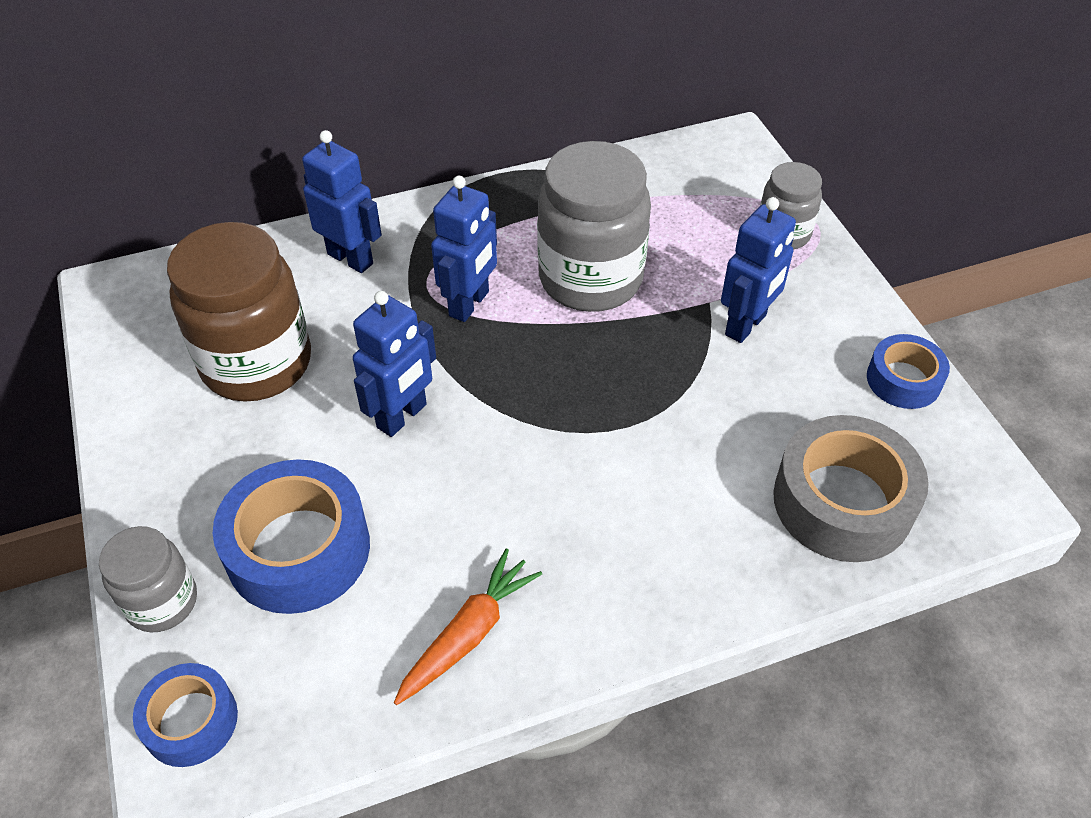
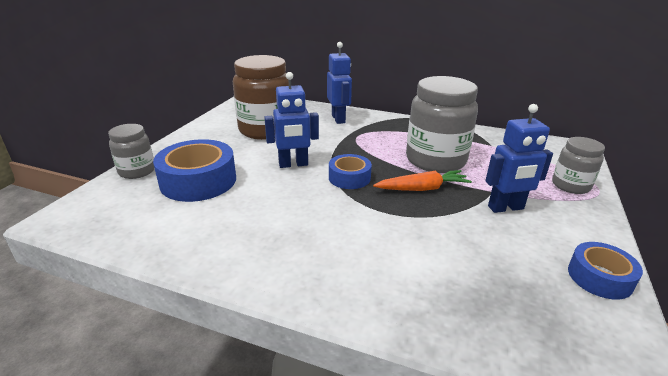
camera: 40 degrees right, 20 degrees down
(191, 721) = (87, 206): blue tape -> blue tape (349, 178)
(468, 634) = (213, 242): orange carrot -> orange carrot (422, 188)
(469, 304) = (368, 146): blue robot -> none
(842, 502) = (486, 310): grey tape -> none

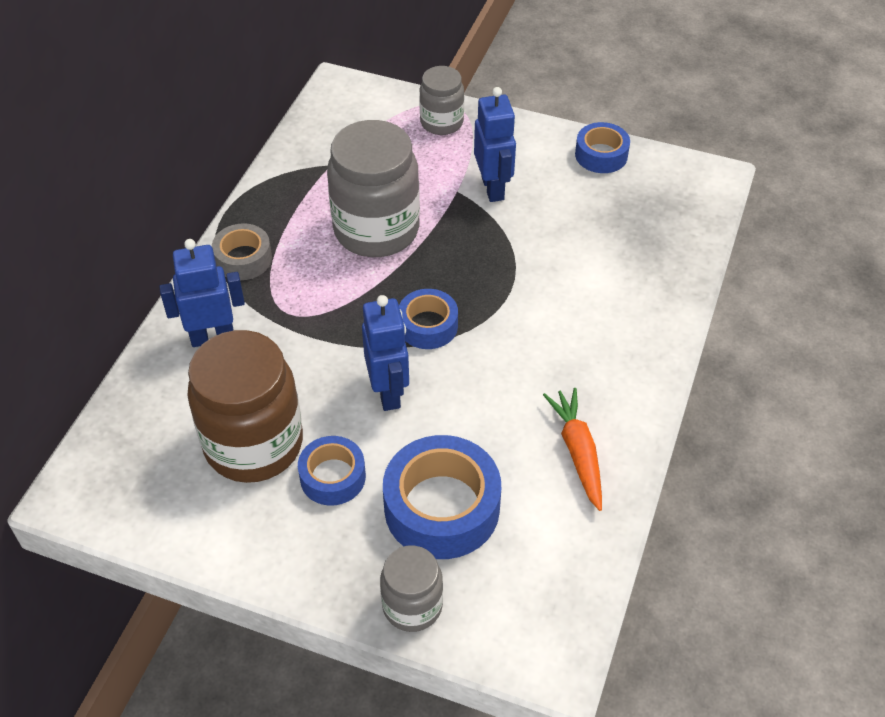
camera: 90 degrees left, 20 degrees up
(236, 149) = (332, 477): none -> blue tape
(397, 124) = (243, 259): none -> grey tape
(422, 188) = (454, 253): orange carrot -> orange carrot (578, 452)

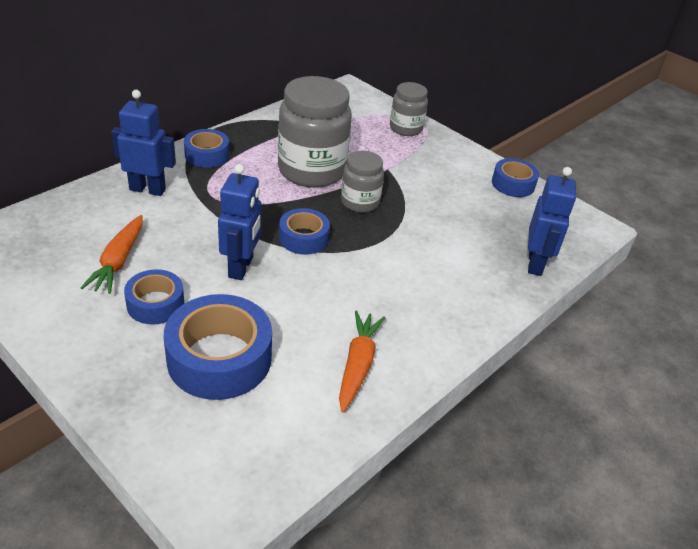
camera: 20 degrees right, 10 degrees down
(243, 259) = (207, 155): grey tape -> blue tape
(254, 444) = (118, 261): brown jar -> orange carrot
(412, 606) = (140, 417): grey jar -> grey jar (360, 202)
(493, 188) = (415, 176): blue robot -> blue robot (535, 264)

